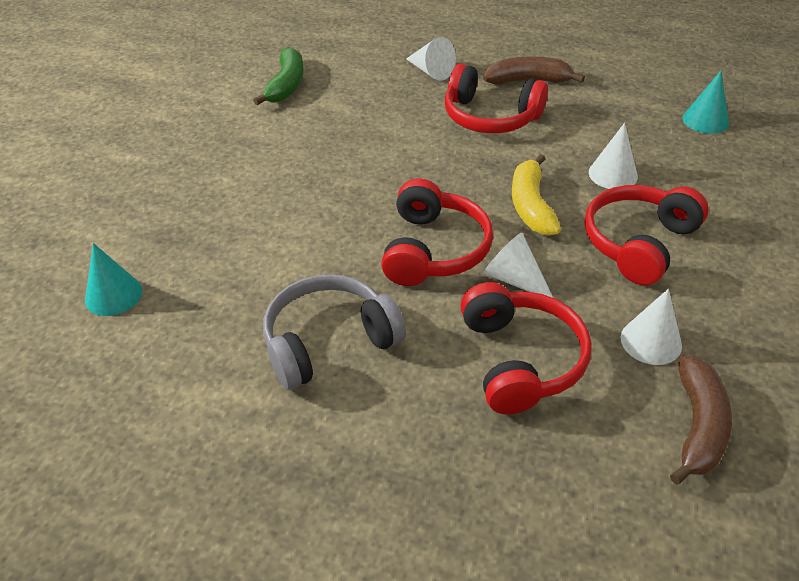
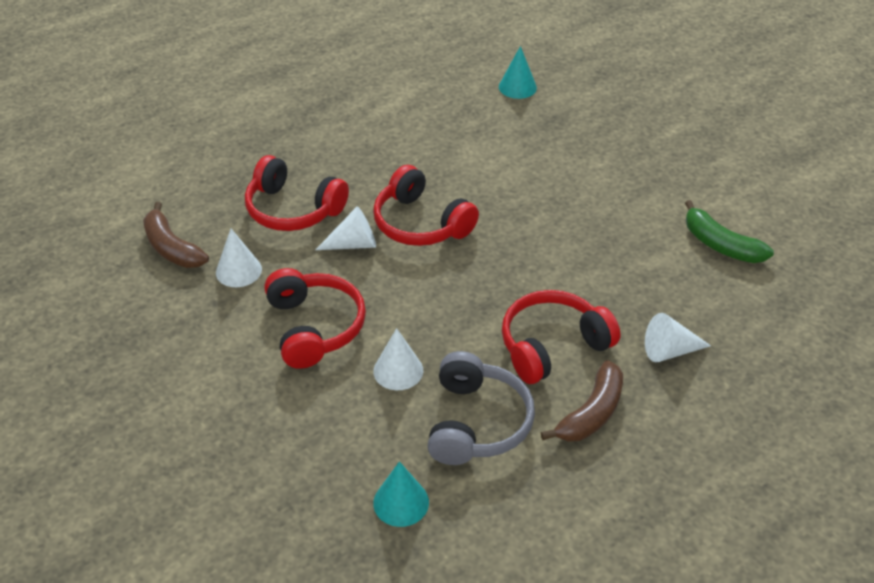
camera: 125 degrees right, 0 degrees up
(329, 342) = (391, 147): grey headphones -> grey headphones (476, 423)
(531, 206) = (413, 297): yellow banana -> none

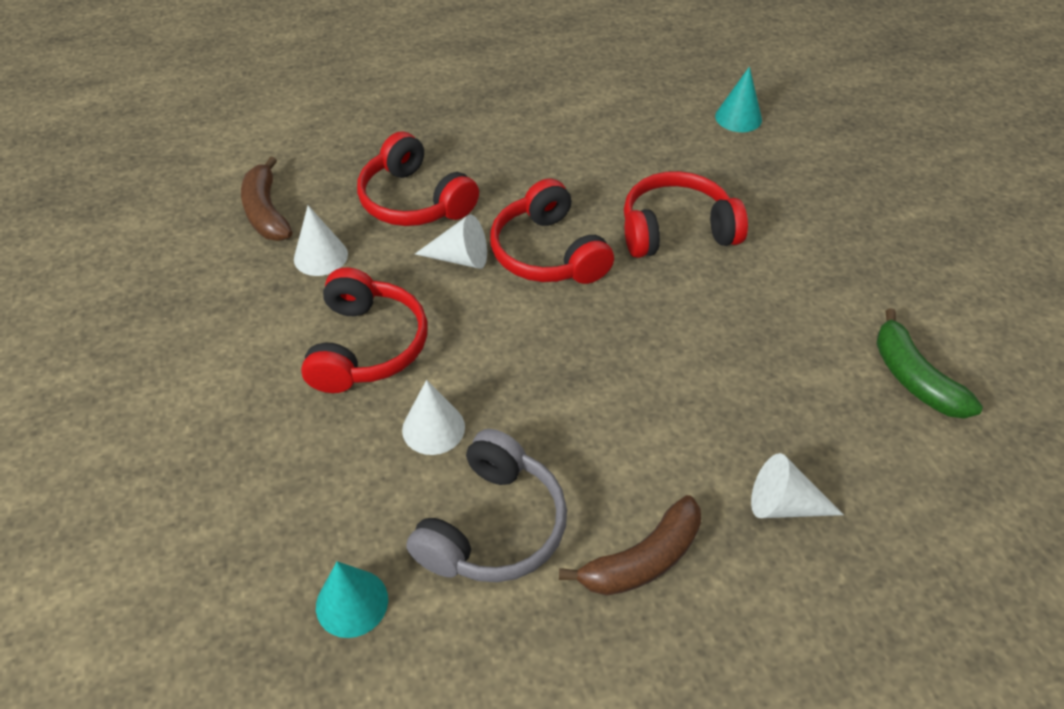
camera: 20 degrees right, 5 degrees up
(552, 346) = (634, 452): red headphones -> red headphones (676, 230)

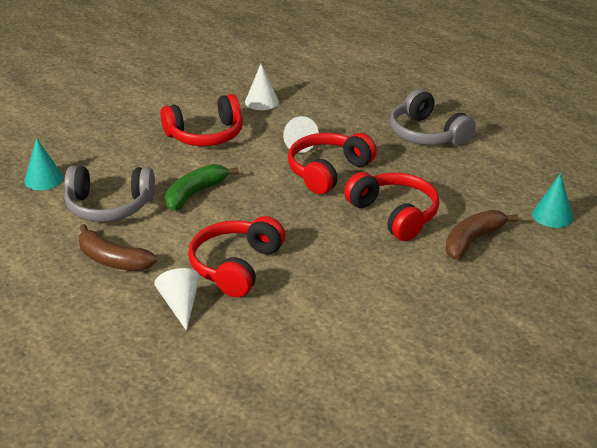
camera: 65 degrees right, 15 degrees down
(266, 212) = (282, 76): brown banana -> brown banana (472, 240)
(415, 200) = (333, 115): red headphones -> red headphones (236, 266)
(433, 428) = (162, 171): white cone -> none
(519, 140) = (427, 134): none -> grey headphones
(914, 378) = (330, 346): green banana -> green banana (195, 193)

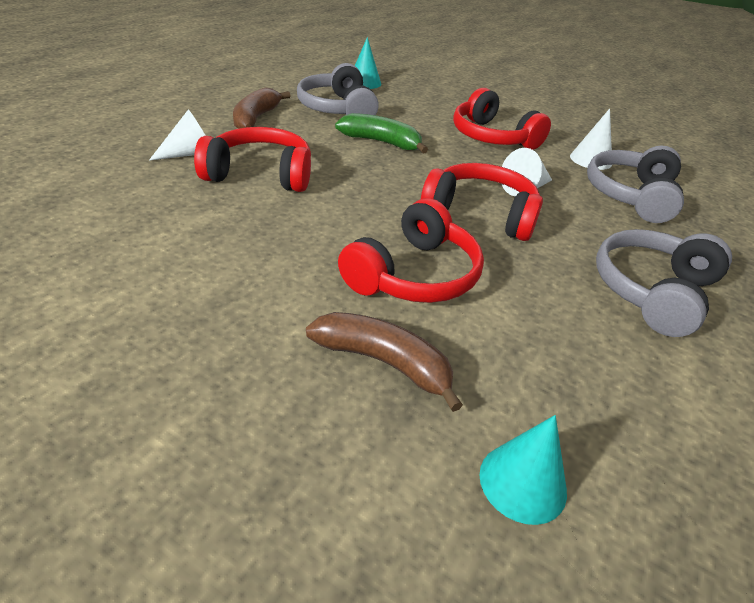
camera: 70 degrees right, 5 degrees up
(320, 103) = (631, 196): none -> grey headphones

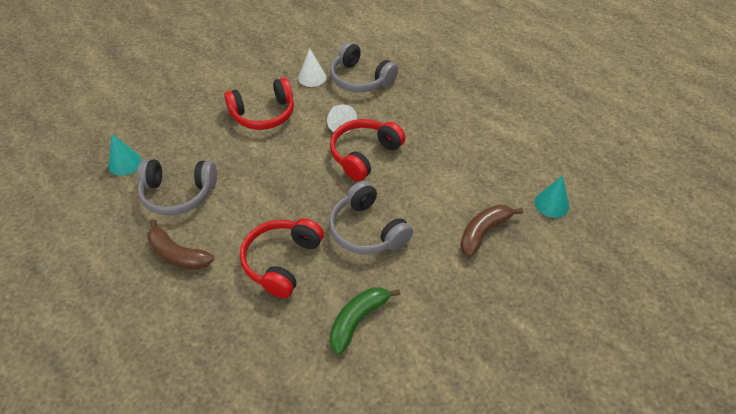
camera: 70 degrees left, 10 degrees up
(190, 153) = (232, 306): white cone -> none
(381, 142) = (251, 179): green banana -> green banana (357, 320)
(414, 274) = (418, 203): red headphones -> none
(653, 292) = (448, 113): grey headphones -> grey headphones (367, 230)

